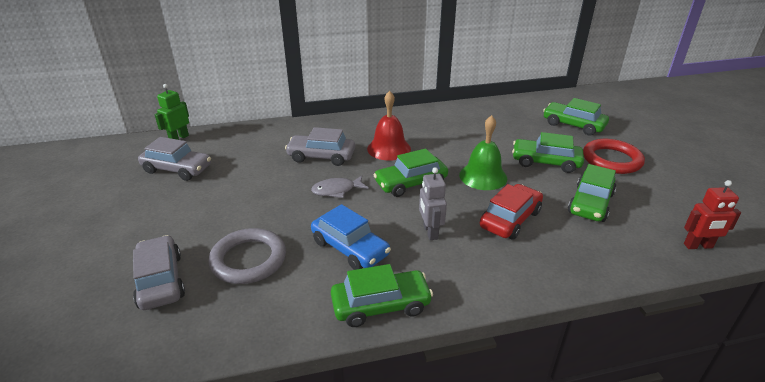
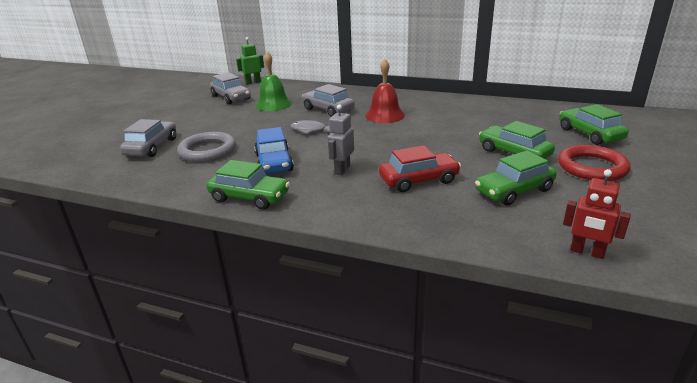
camera: 35 degrees right, 5 degrees down
(411, 183) = (370, 139): green car -> none
(483, 176) = (437, 148): green bell -> green bell (273, 104)

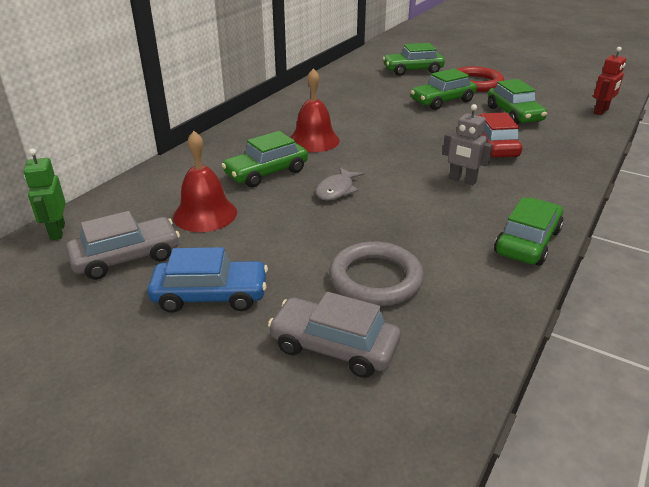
camera: 80 degrees left, 5 degrees up
(273, 104) = (205, 214): green bell -> red bell
(274, 162) = (433, 222): blue car -> blue car (210, 295)
(328, 109) = (266, 173): grey car -> green car

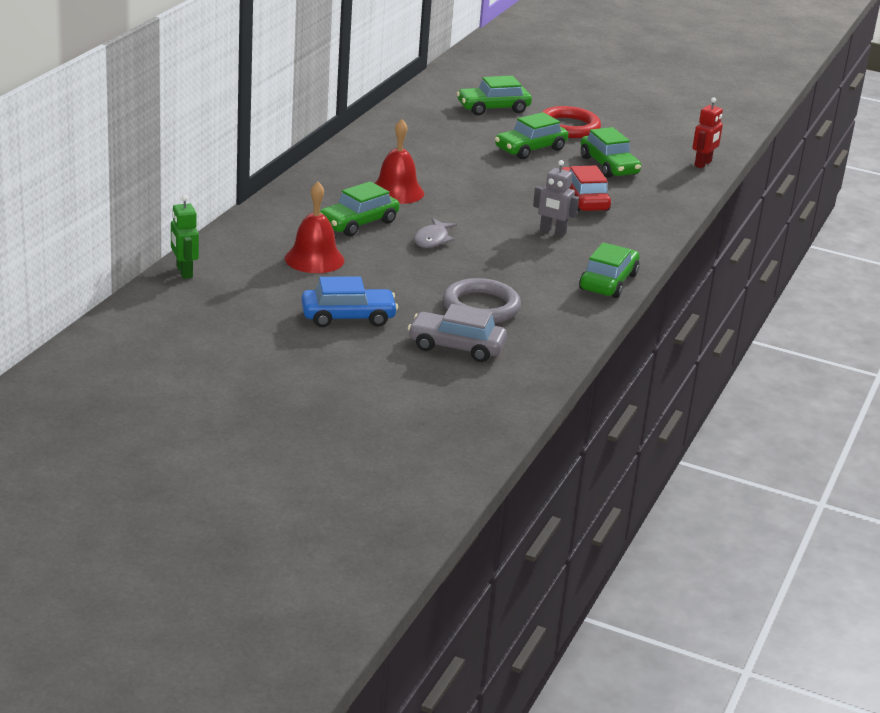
camera: 10 degrees left, 5 degrees down
(126, 257) = (261, 291): grey car -> none

